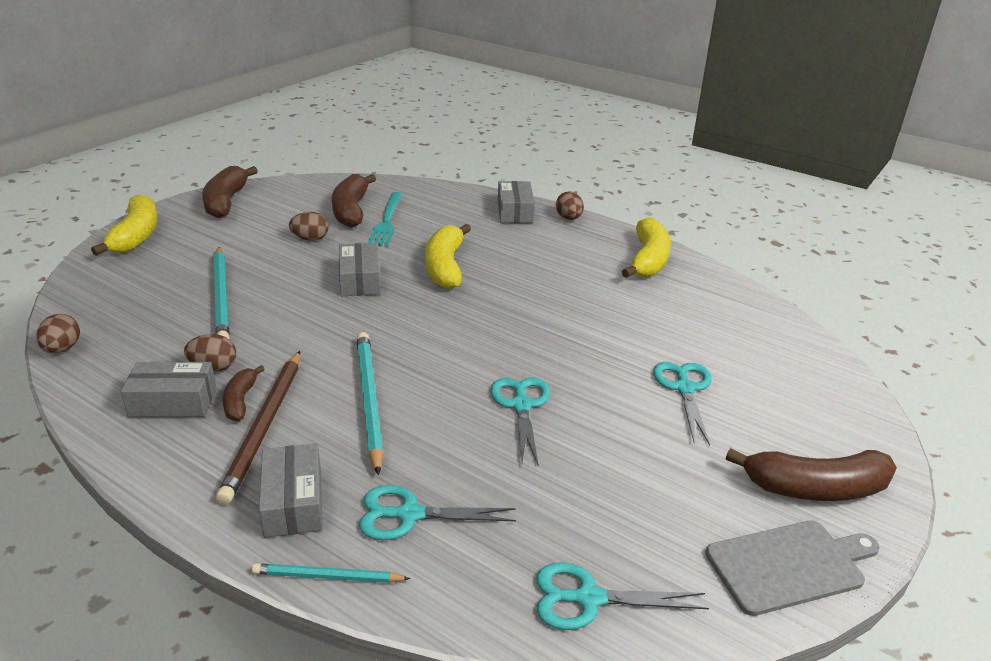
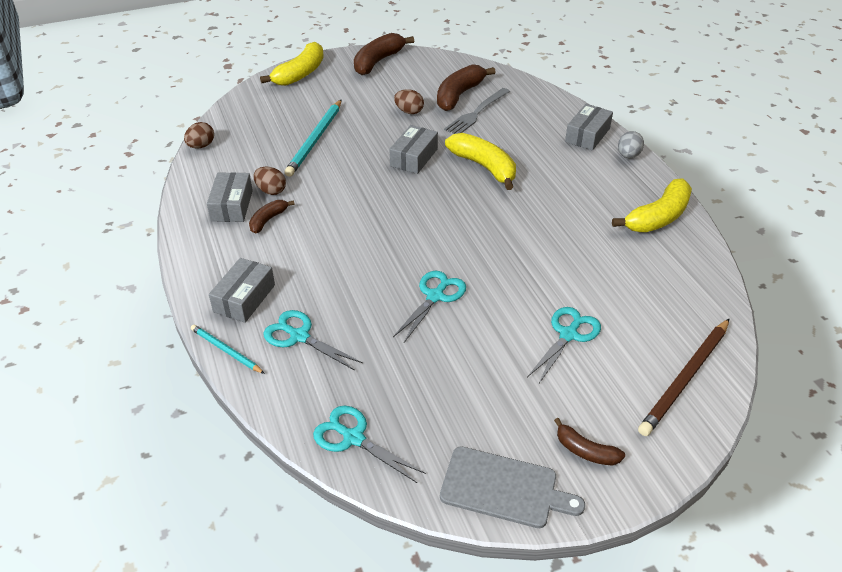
camera: 35 degrees right, 10 degrees up
(173, 402) = (232, 205): grey box -> grey box turned 60 degrees clockwise
(265, 426) = (268, 243): brown pencil -> brown pencil (685, 378)
(369, 400) = (341, 251): turquoise pencil -> none
(386, 221) = (476, 113): turquoise fork -> grey fork
(445, 267) = (484, 167): yellow banana -> yellow banana turned 105 degrees clockwise
(569, 218) = (628, 155): brown egg -> grey egg
(815, 488) = (585, 451): brown banana -> brown banana, size x0.55

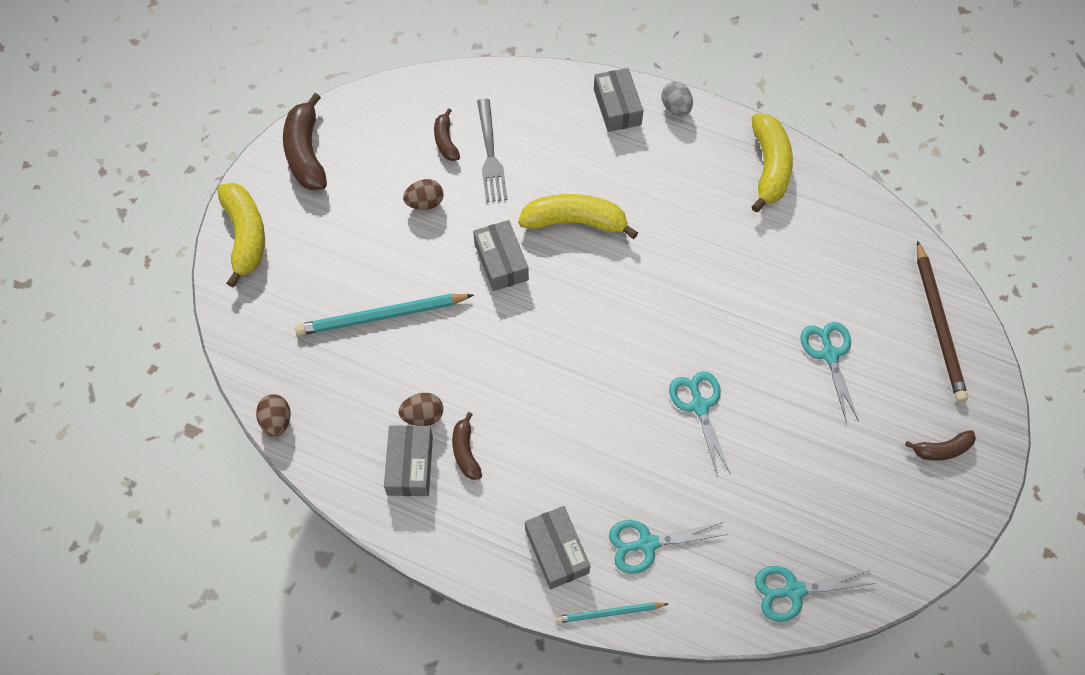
camera: 45 degrees left, 20 degrees up
(232, 205) = (410, 465): grey box -> grey box turned 45 degrees clockwise
(315, 140) = (381, 316): turquoise pencil -> turquoise pencil turned 105 degrees clockwise
(459, 95) = (445, 141): brown banana -> brown banana, size x0.55
(504, 488) = (926, 530): grey cutting board -> none

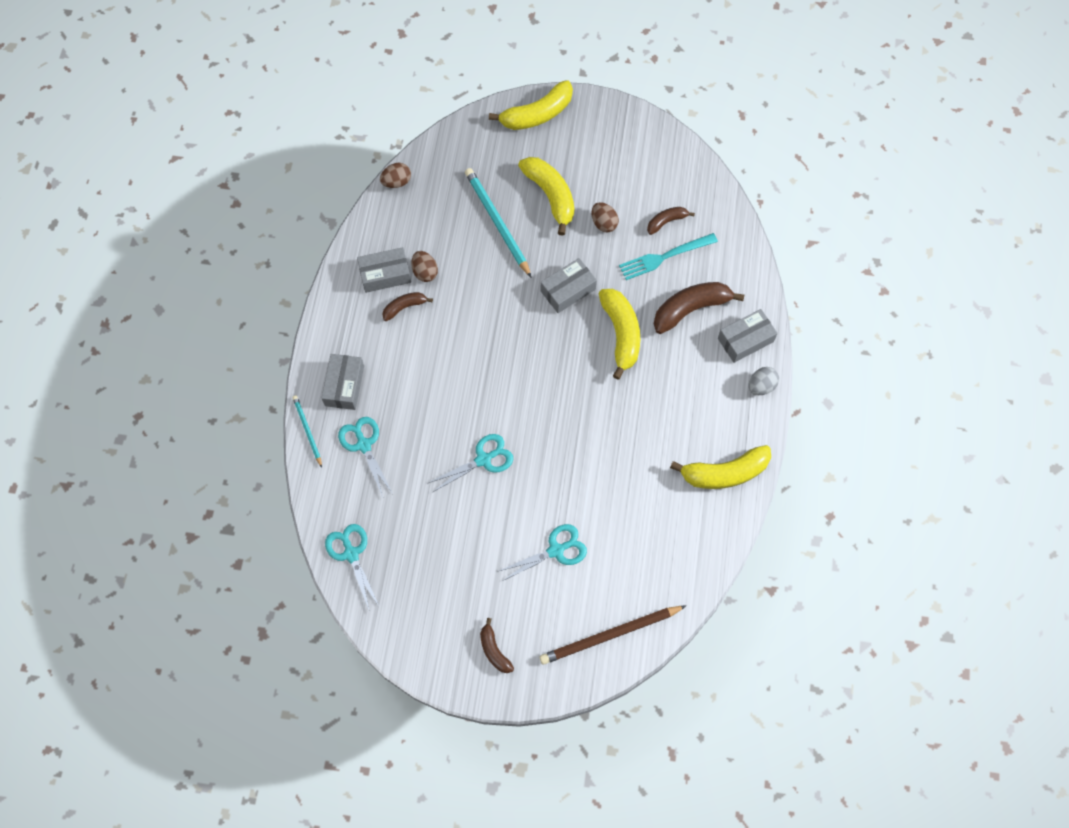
camera: 75 degrees right, 5 degrees up
(306, 153) = (622, 129): brown banana -> brown banana (691, 309)
(367, 249) = (551, 196): none -> yellow banana
(490, 155) = (664, 257): grey fork -> turquoise fork
(557, 551) = (344, 385): grey box -> grey box turned 45 degrees counterclockwise

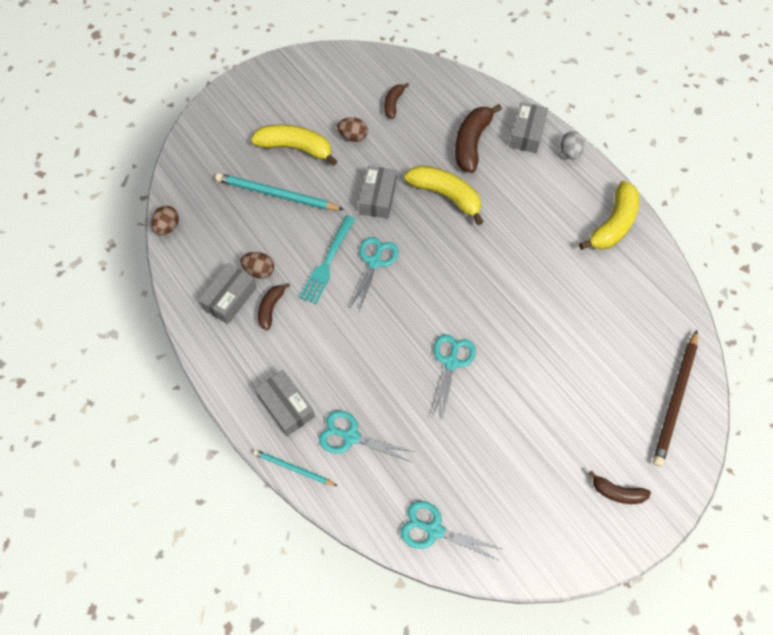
camera: 45 degrees left, 5 degrees down
(537, 114) = (227, 105): yellow banana -> none
(556, 550) = (573, 377): turquoise scissors -> turquoise scissors (374, 262)
(664, 257) = (417, 126): turquoise fork -> turquoise fork (327, 262)

